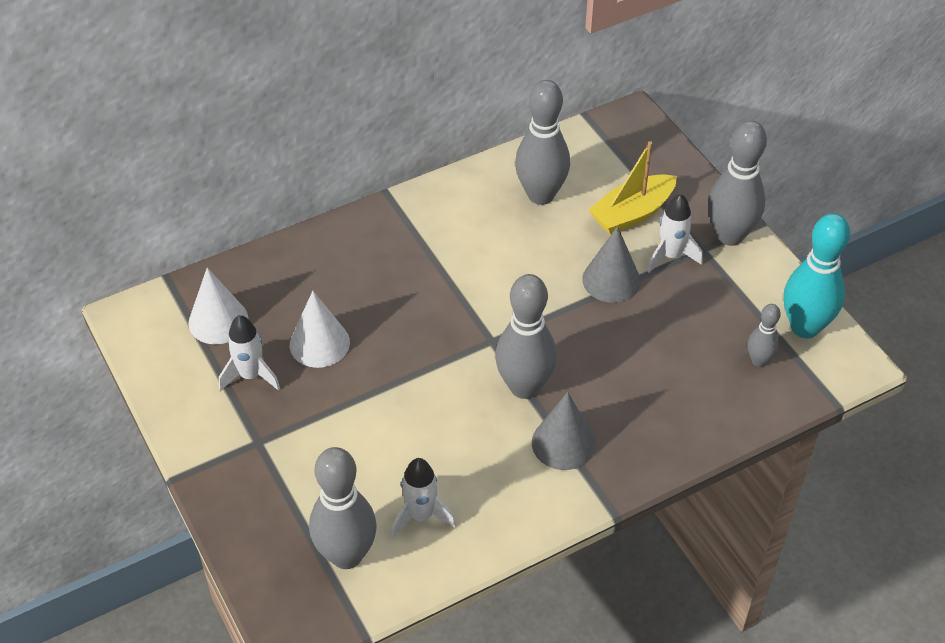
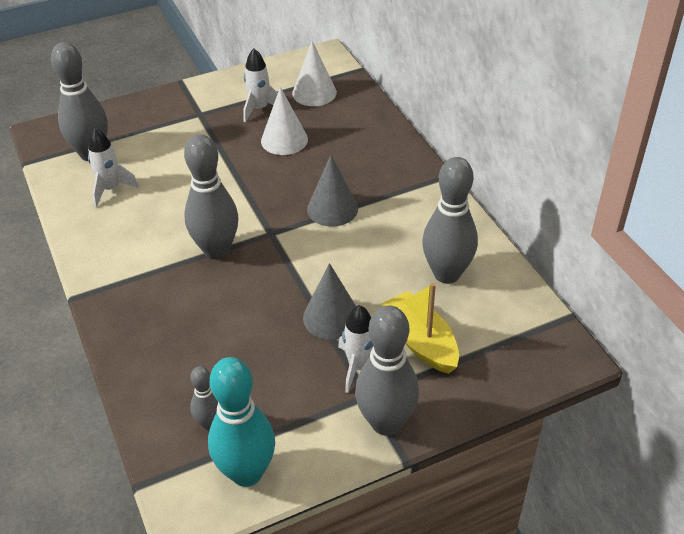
camera: 95 degrees right, 5 degrees down
(563, 443) = (152, 270): grey cone -> grey cone (332, 209)

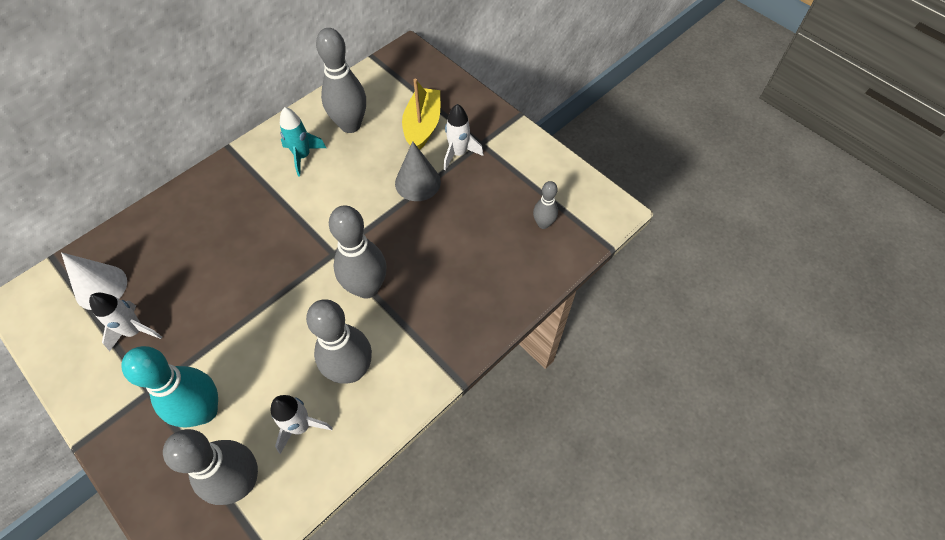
camera: 110 degrees left, 15 degrees up
(246, 473) = (570, 189): turquoise bowling pin -> turquoise bowling pin (204, 411)
(284, 140) = (191, 288): white cone -> none
(332, 209) = (290, 217): grey cone -> none
(386, 423) = (498, 128): grey bowling pin -> grey bowling pin (351, 370)
(412, 228) = (302, 156): none -> turquoise rocket
(420, 341) = (422, 126): yellow boat -> yellow boat turned 150 degrees clockwise

